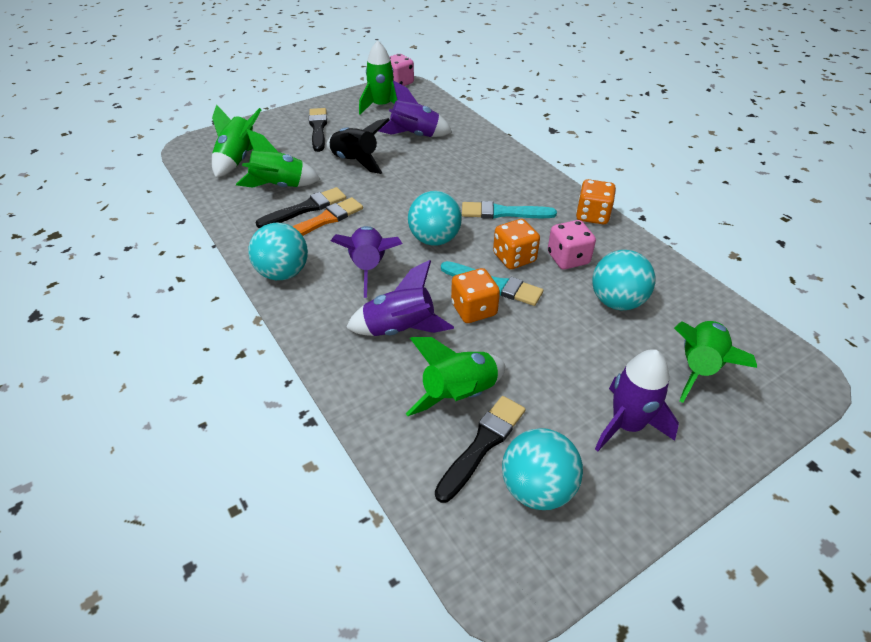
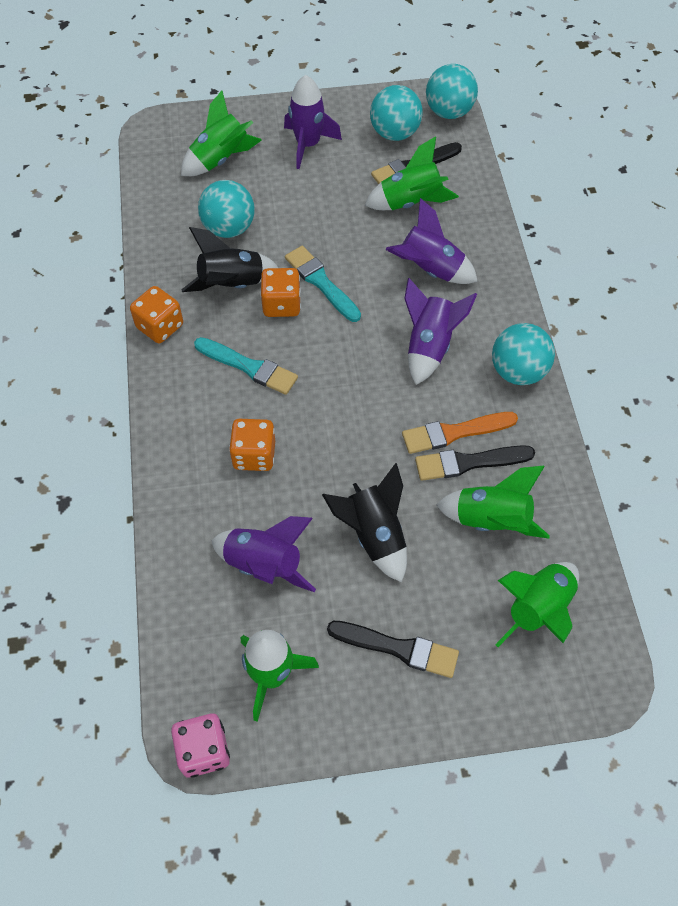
camera: 155 degrees left, 15 degrees up
(318, 128) = (398, 648): black brush -> black brush turned 90 degrees counterclockwise
(434, 239) = (345, 357): turquoise ball -> turquoise ball (449, 112)
(474, 309) = (356, 265): orange dice -> orange dice (254, 455)
(568, 258) = (231, 285): pink dice -> black rocket

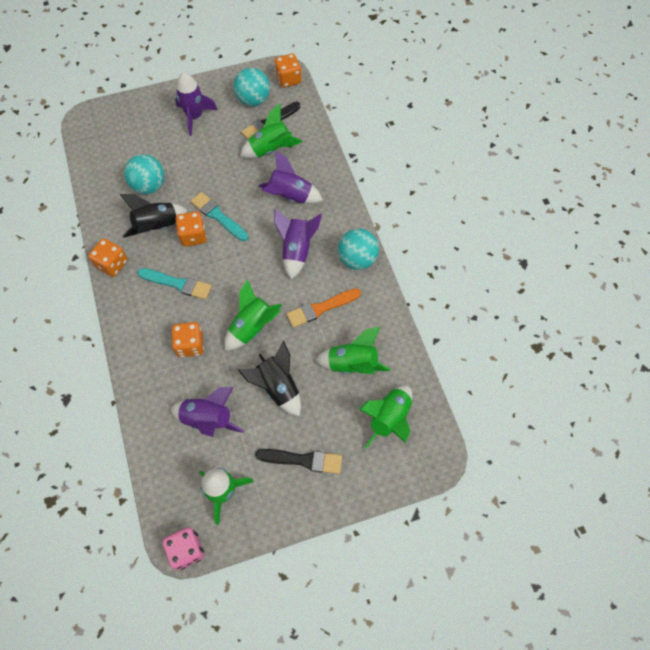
camera: 10 degrees left, 5 degrees up
(220, 159) = (135, 135): green rocket -> green rocket (252, 327)
(449, 112) = (288, 79): turquoise ball -> orange dice
(469, 462) = (333, 327): black brush -> none

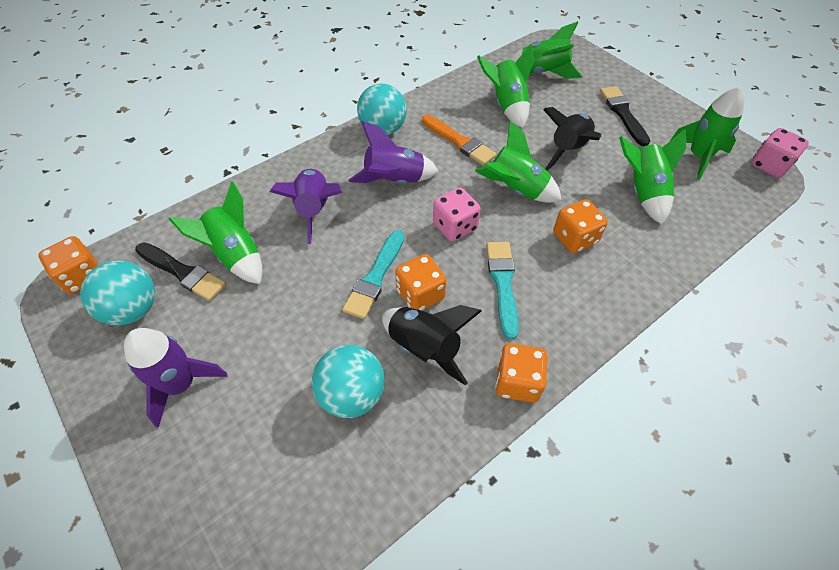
camera: 110 degrees left, 10 degrees down
(208, 419) = (643, 192): purple rocket -> green rocket
(237, 274) = (455, 226): none -> pink dice

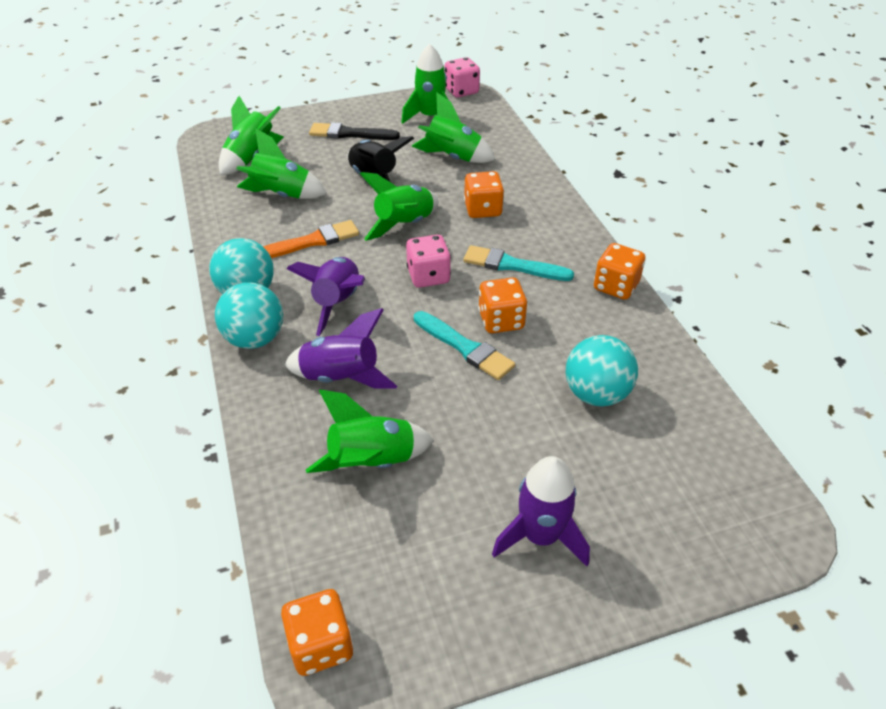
camera: 70 degrees left, 10 degrees down
(133, 309) = (410, 581): turquoise ball -> turquoise ball (255, 339)
(182, 272) = (373, 521): black brush -> none
(425, 348) = (563, 332): black rocket -> none

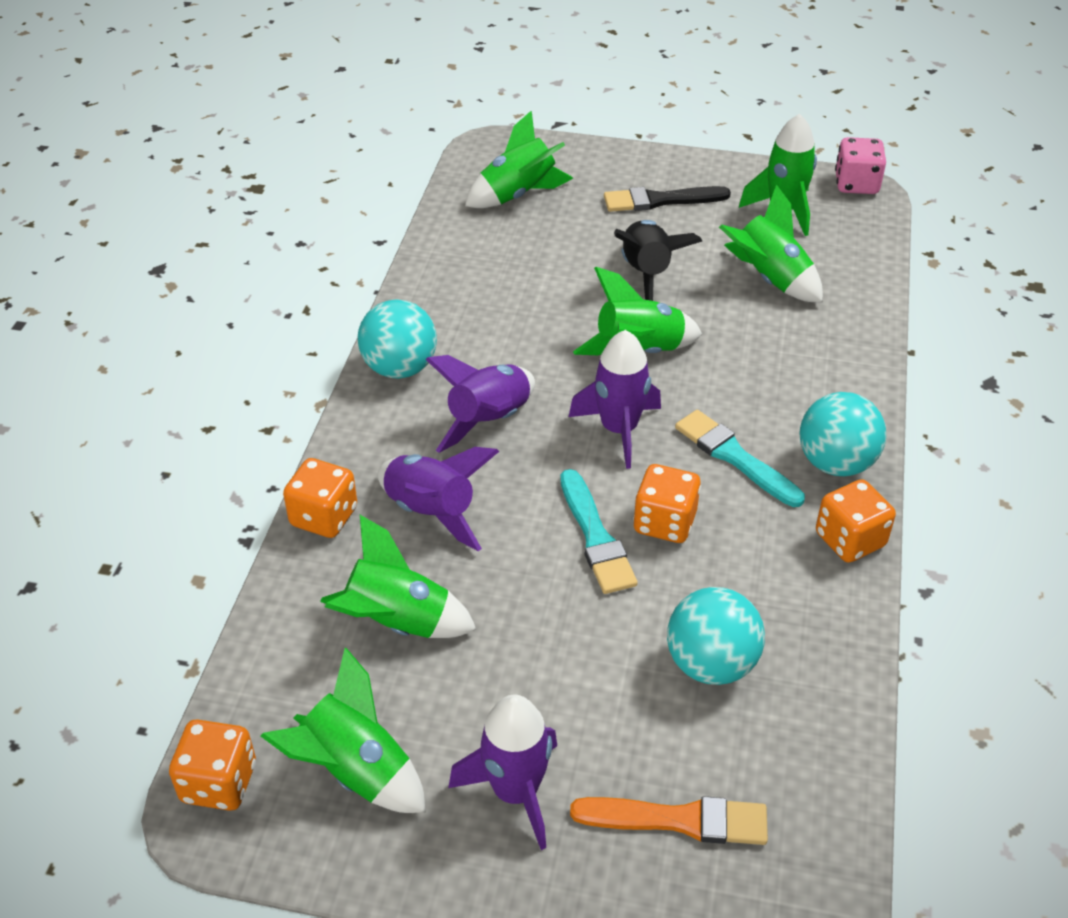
camera: 30 degrees right, 0 degrees up
(255, 339) = (372, 427): turquoise ball -> turquoise ball (835, 463)
(281, 195) = (519, 257): green rocket -> green rocket (355, 771)
(311, 242) = (513, 331): orange brush -> orange brush (679, 820)
(350, 134) = (660, 200): black brush -> black brush turned 45 degrees counterclockwise
(428, 276) = (619, 430): pink dice -> purple rocket
(483, 209) = (754, 367): orange dice -> orange dice (324, 517)

